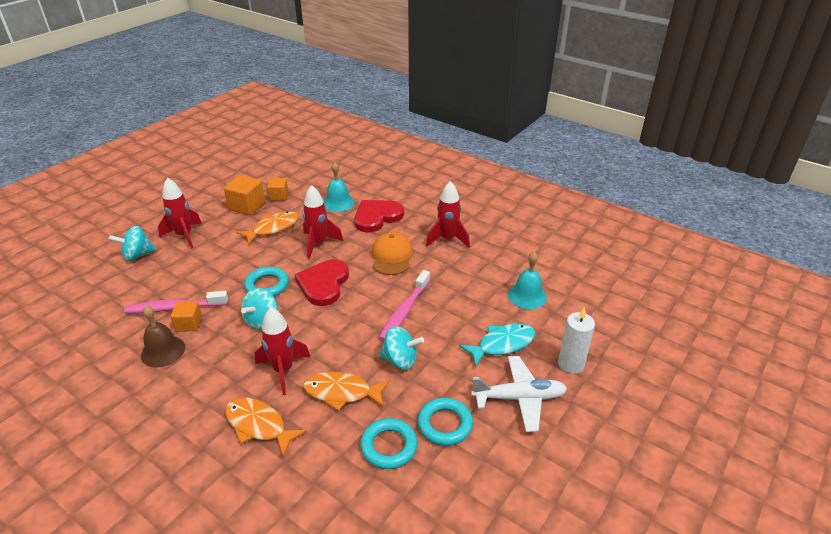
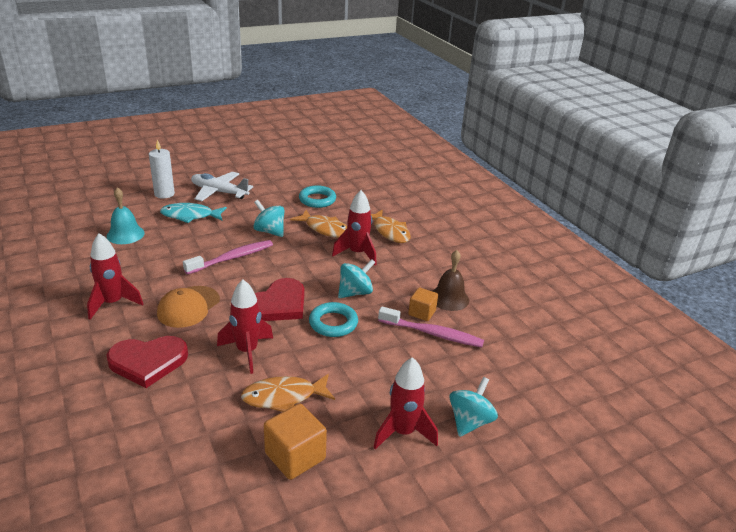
camera: 155 degrees left, 5 degrees down
(137, 255) = (469, 421): turquoise spinning top -> turquoise spinning top turned 60 degrees counterclockwise
(279, 196) = (237, 459): orange cube -> none
(338, 203) = (169, 407): turquoise bell -> none
(445, 424) = (276, 197): turquoise ring -> none

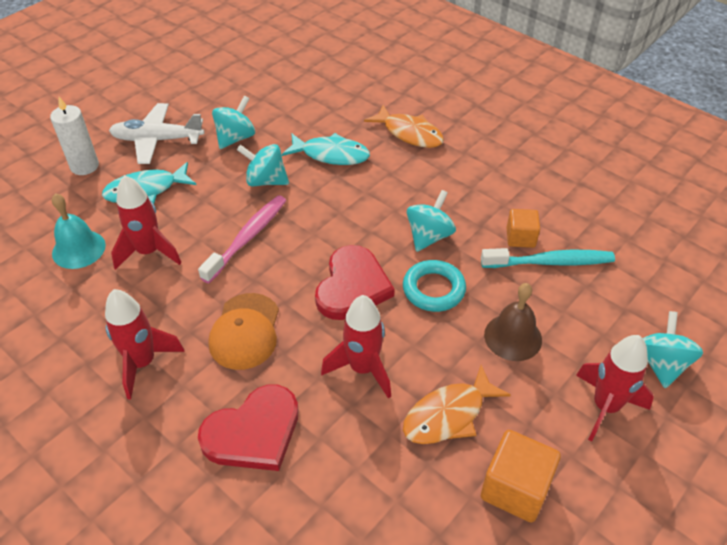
camera: 20 degrees left, 15 degrees up
(269, 204) = (235, 138): none -> turquoise spinning top
(317, 200) = (291, 113): turquoise ring -> none
(325, 229) = (331, 155): orange fish -> turquoise fish
(357, 253) = (393, 178): red rocket -> red rocket (149, 252)
(433, 333) = (550, 262): pink toothbrush -> turquoise toothbrush
(449, 298) = (536, 207): brown bell -> brown bell (513, 337)

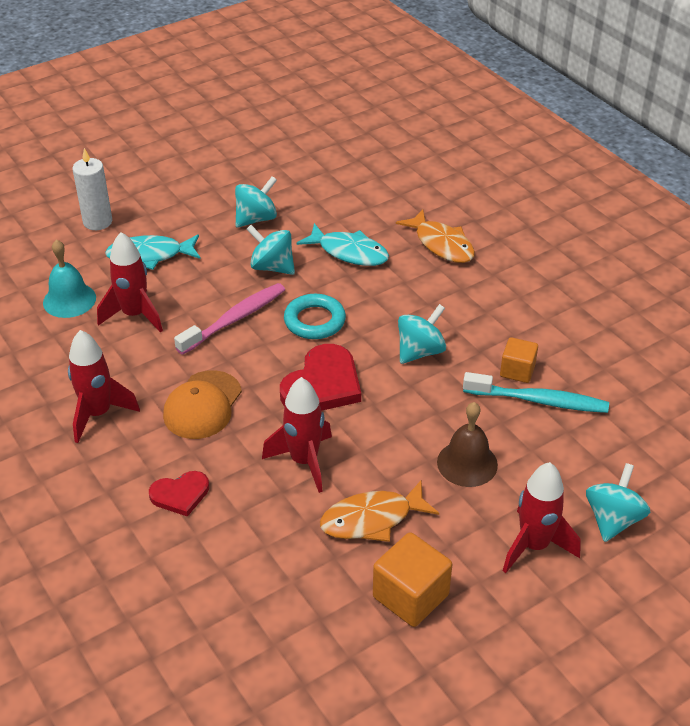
camera: 15 degrees right, 5 degrees down
(157, 140) = (176, 208): white plane -> none
(253, 432) = (180, 494): red heart -> red heart, size x0.59
(433, 289) = (404, 403): turquoise ring -> turquoise ring (314, 321)

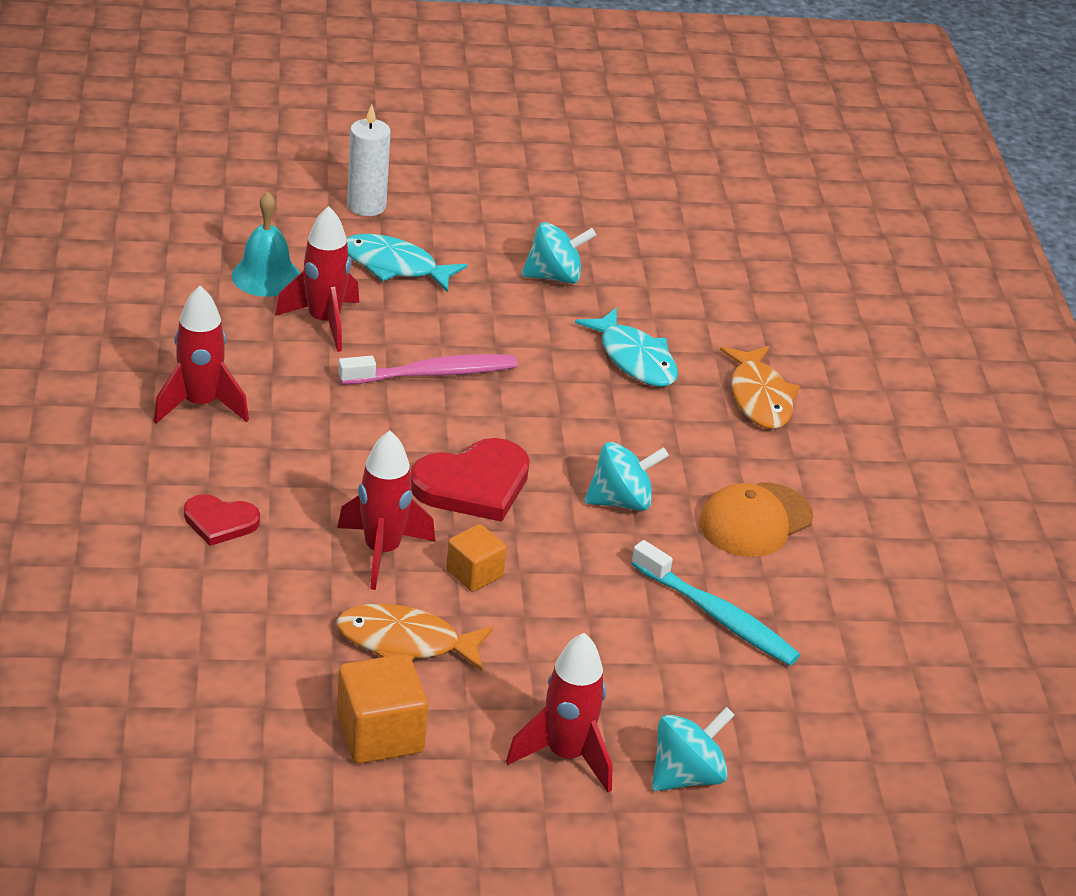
camera: 25 degrees right, 5 degrees down
(202, 405) = (319, 446): orange cap -> orange cap (755, 520)
(272, 267) = (526, 337): turquoise spinning top -> none
(314, 321) = (524, 415): turquoise ring -> none
(467, 463) = (567, 639): brown bell -> none
(517, 371) = (721, 573): orange cube -> orange cube (474, 573)

